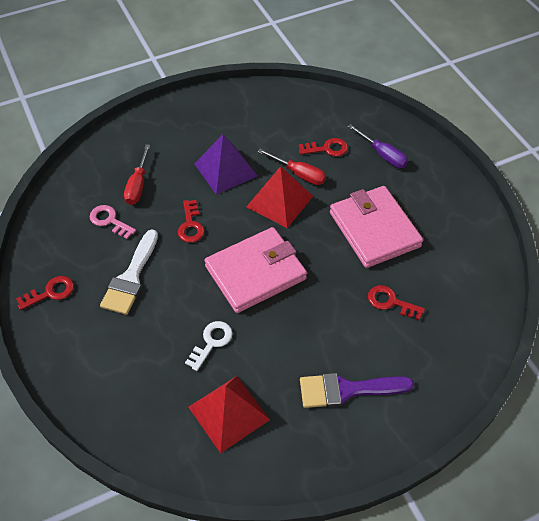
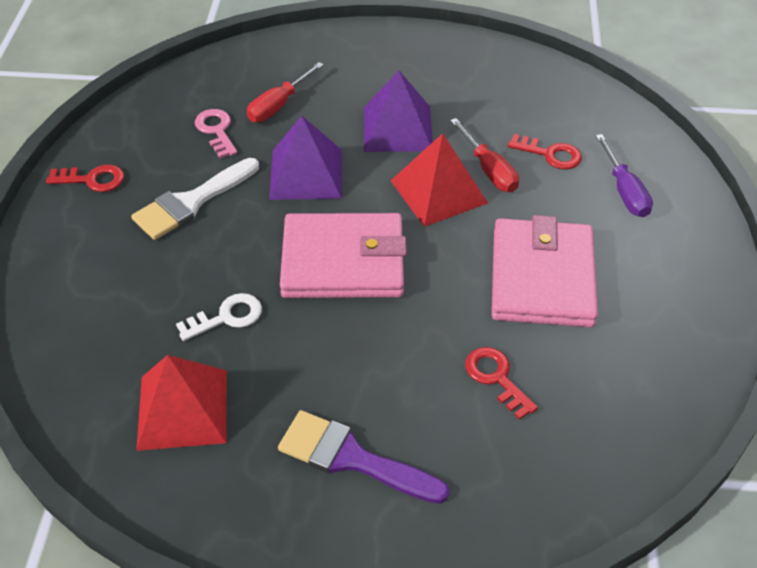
camera: 30 degrees right, 5 degrees down
(190, 225) = (306, 174): red key -> purple pyramid

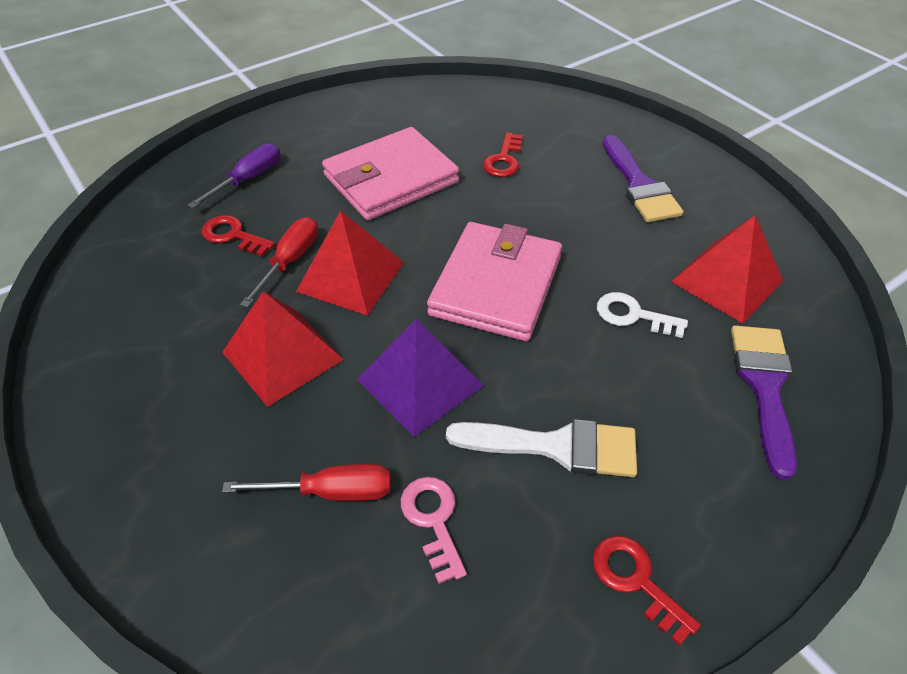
camera: 130 degrees left, 0 degrees up
(92, 336) = (764, 386): none -> purple brush
(216, 131) = (433, 520): pink key -> pink key turned 135 degrees clockwise
(343, 261) = (496, 285): pink wallet -> pink wallet turned 60 degrees clockwise
(397, 128) = (282, 355): purple pyramid -> red pyramid
(550, 154) = (233, 236): red key -> red key turned 45 degrees counterclockwise

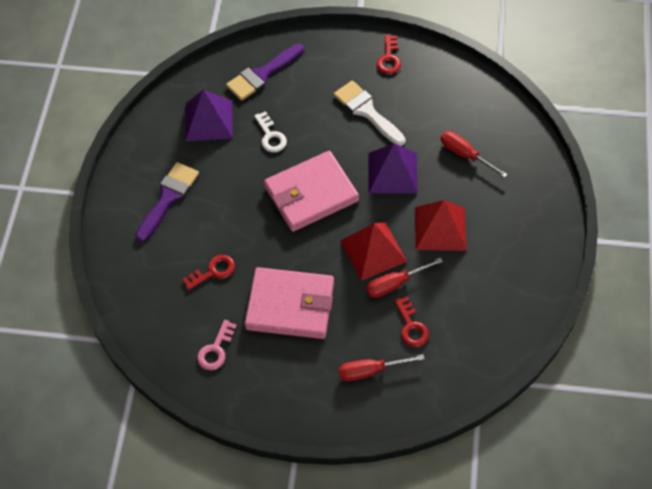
camera: 135 degrees left, 10 degrees up
(248, 179) = (370, 371): purple screwdriver -> red screwdriver
(433, 520) = (437, 120): pink key -> pink key (216, 349)
(727, 281) = (209, 120): red pyramid -> purple pyramid

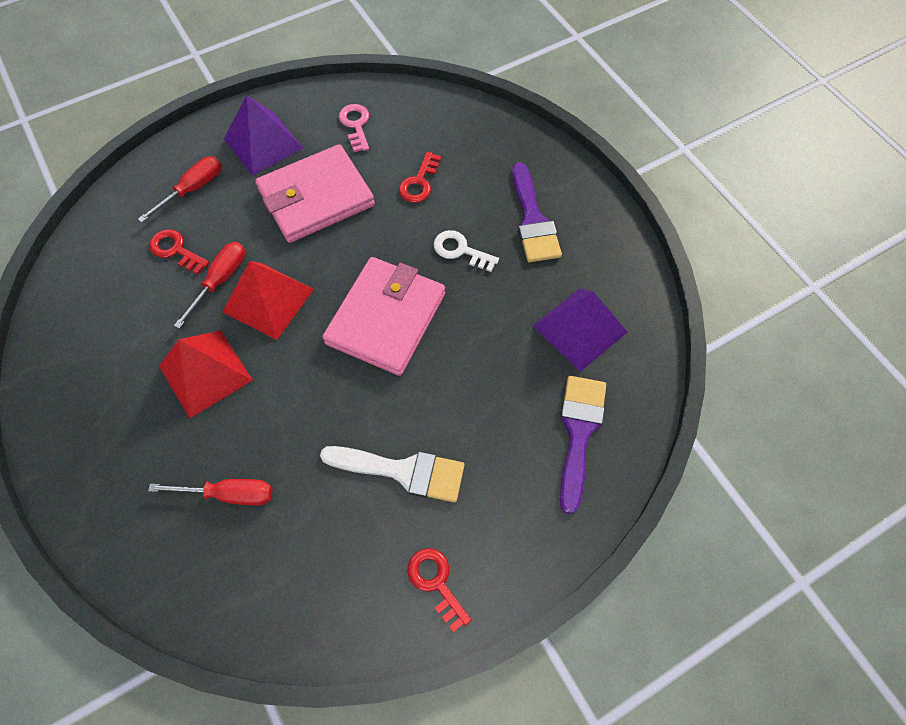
camera: 140 degrees right, 5 degrees up
(270, 136) = (492, 357): white key -> white key (460, 250)
(392, 173) = (309, 406): purple pyramid -> purple pyramid (263, 143)

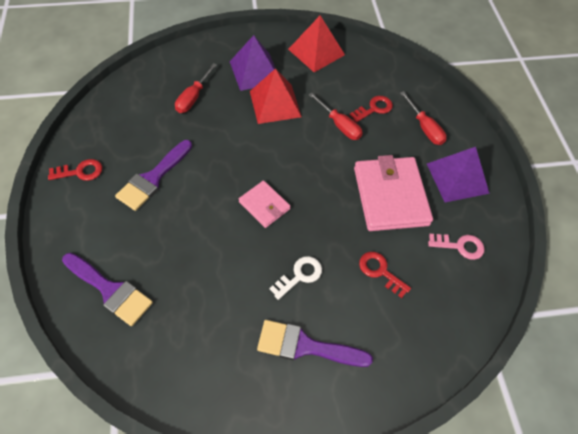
camera: 110 degrees right, 5 degrees down
(268, 300) = (312, 145): red pyramid -> red pyramid (316, 52)
(386, 318) = (264, 205): pink wallet -> pink wallet, size x0.53
(403, 471) = (153, 178): white brush -> purple brush
(580, 329) = (186, 332): purple pyramid -> purple pyramid (255, 71)

